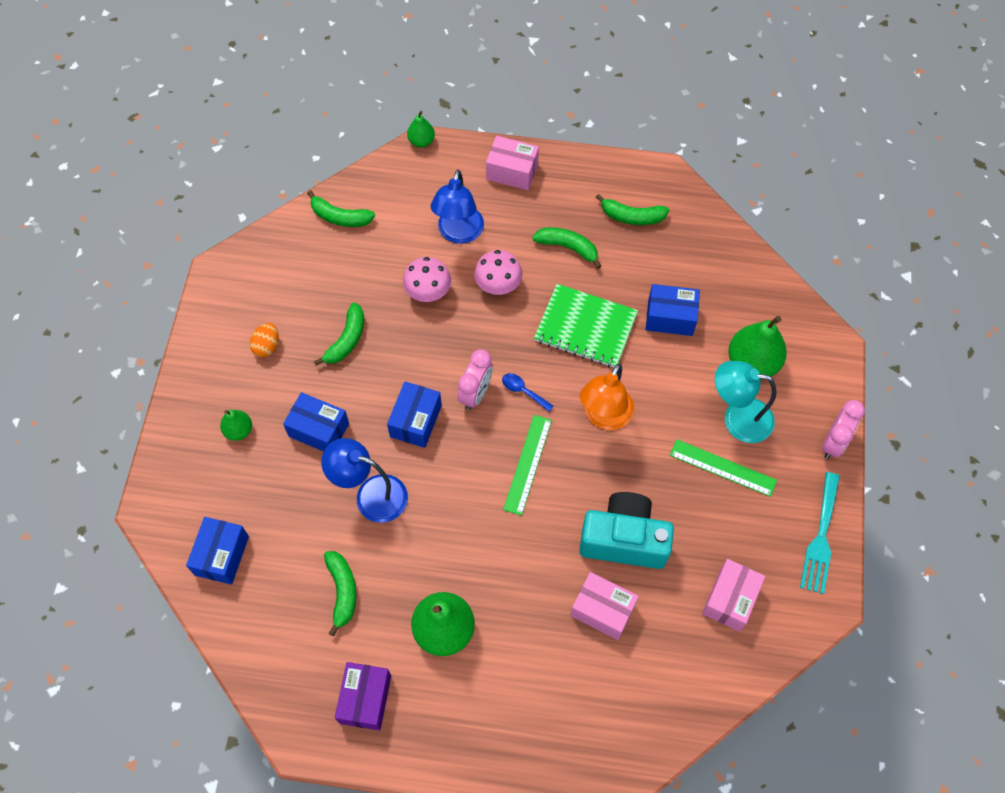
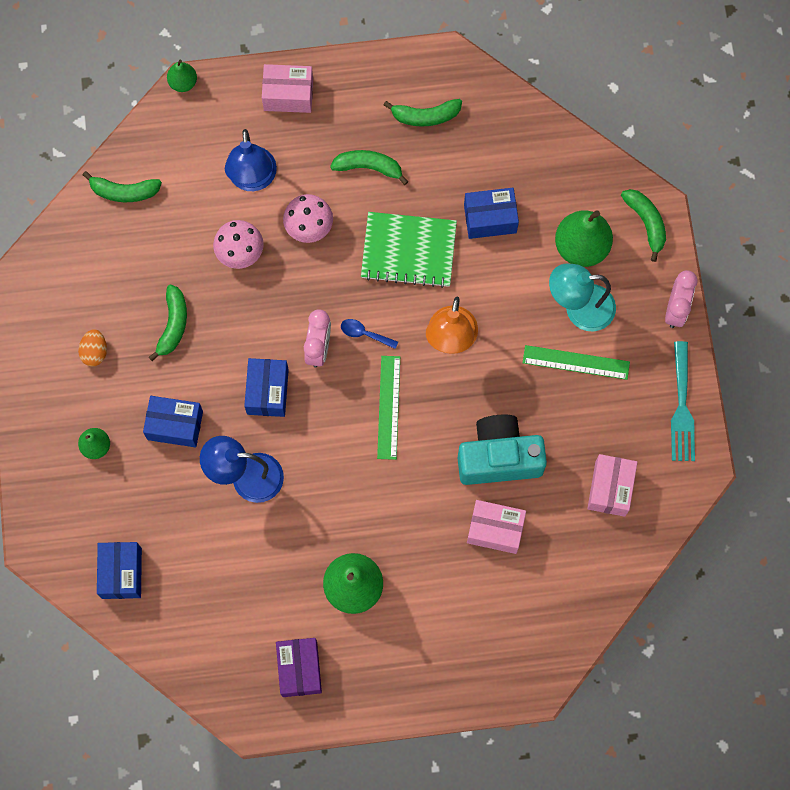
camera: 15 degrees left, 10 degrees up
(342, 591) = (247, 576): green banana -> green banana (646, 223)

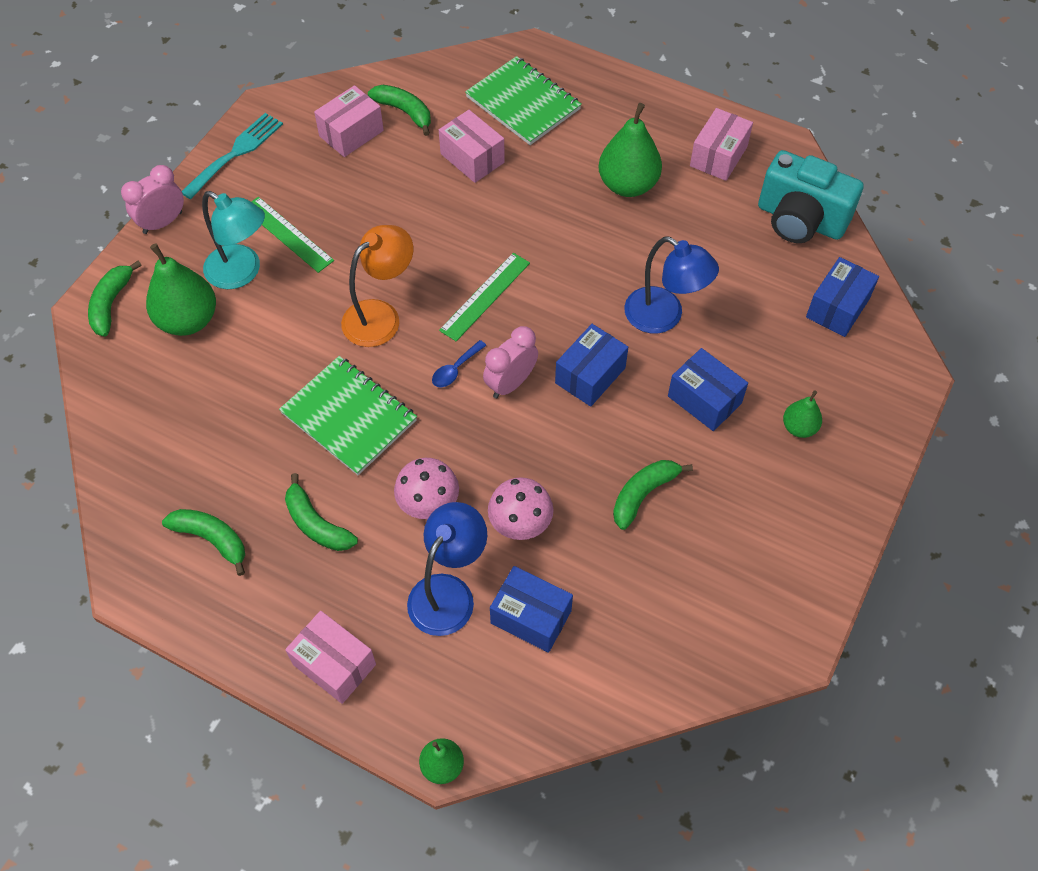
camera: 145 degrees left, 15 degrees down
(95, 352) = (746, 518): orange egg -> none
(124, 191) = (603, 675): green banana -> green banana (404, 112)
(299, 669) = (718, 156): purple box -> pink box
(365, 334) = (455, 369): blue spoon -> blue spoon turned 75 degrees clockwise
(490, 218) = (245, 397): blue box -> blue box (531, 617)
(498, 617) = (523, 103): none -> green notebook
(499, 457) = (422, 204): turquoise camera -> turquoise camera (800, 220)

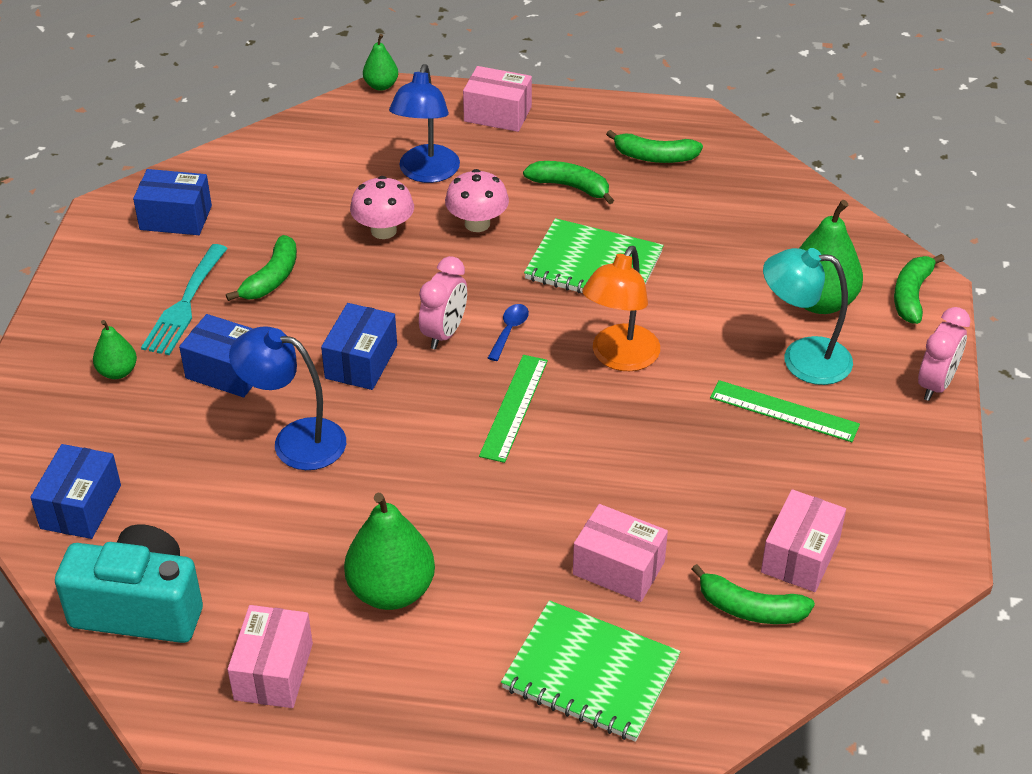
camera: 160 degrees right, 15 degrees down
(111, 304) = (911, 295): green banana -> green banana turned 150 degrees counterclockwise
(236, 153) = (925, 487): turquoise fork -> turquoise fork (185, 304)
(531, 617) = (347, 175): blue box -> blue box (176, 218)

